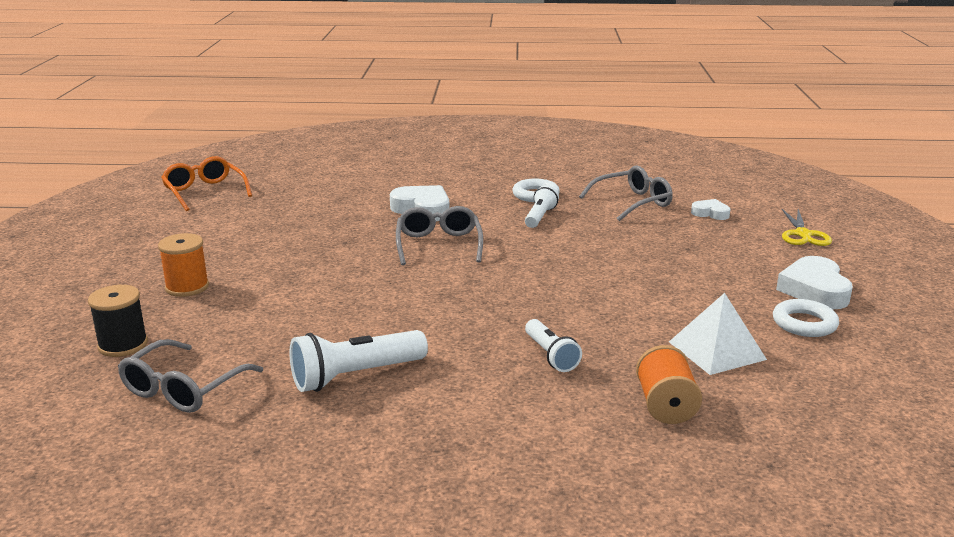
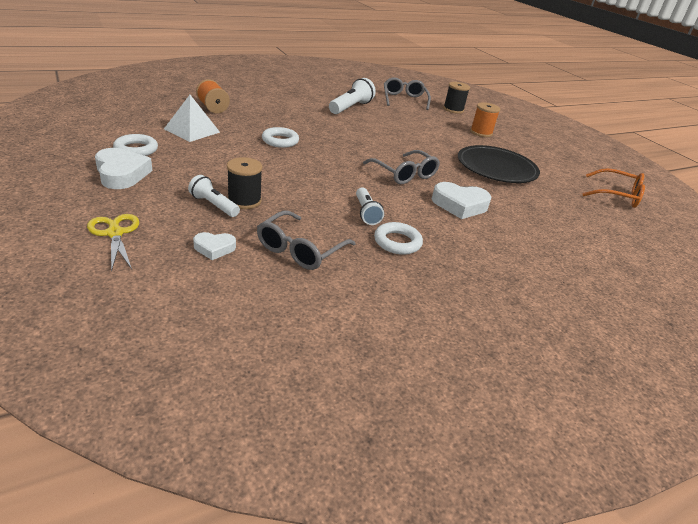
camera: 145 degrees right, 10 degrees up
(290, 236) = (496, 168): none -> black plate
(551, 355) = (276, 121): white flashlight -> white flashlight (213, 205)
(574, 313) = (280, 141): none -> white ring
(668, 243) = (244, 201): none -> black spool

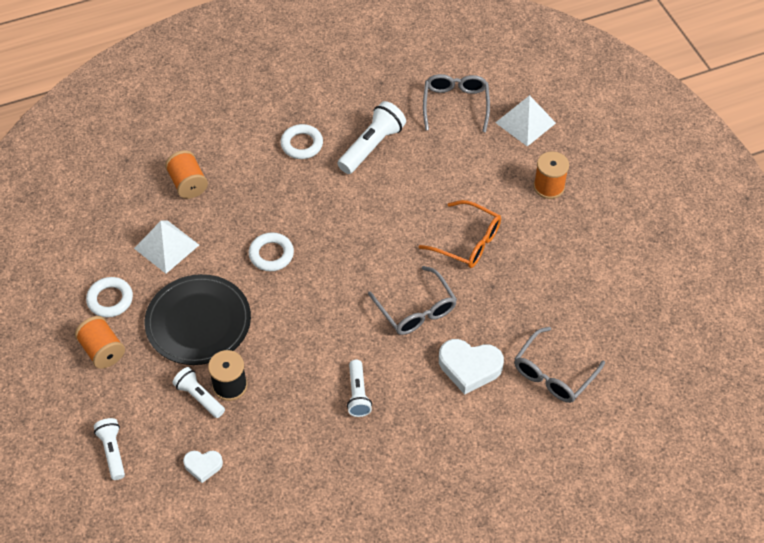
camera: 10 degrees right, 20 degrees up
(115, 233) = (112, 451): yellow scissors -> white flashlight
(121, 174) = (102, 351): white heart -> orange spool
(300, 249) = (283, 461): grey glasses -> grey glasses (553, 374)
(397, 242) = (383, 442): white ring -> white ring (302, 144)
(453, 109) = (525, 123): black spool -> white pyramid
(496, 168) = (542, 278): black plate -> black plate (198, 322)
(617, 195) = (686, 323): orange glasses -> orange glasses (467, 242)

